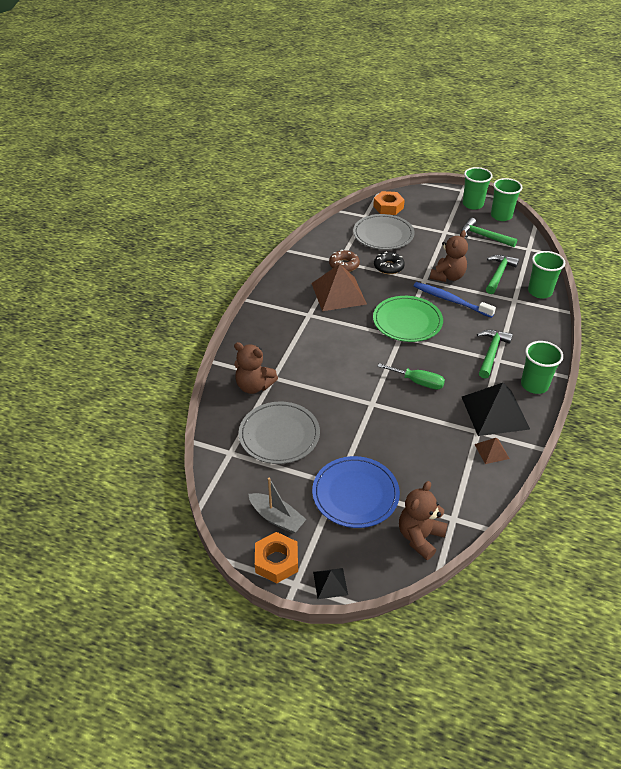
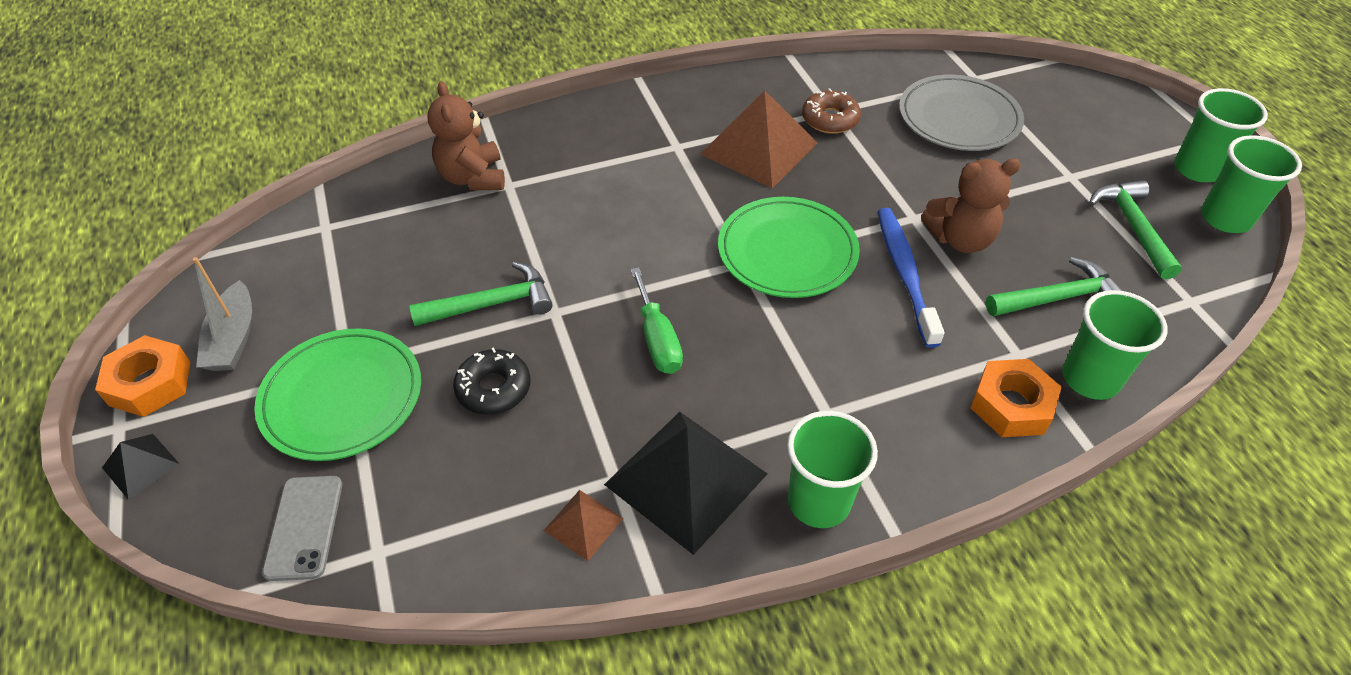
camera: 50 degrees right, 5 degrees up
(279, 435) = (398, 253): grey plate -> none
(355, 494) = (342, 397): blue plate -> green plate
(388, 207) = (1034, 87): orange nut -> orange nut (1011, 405)
(388, 267) = (890, 164): black donut -> black donut (493, 388)
(420, 537) = (304, 527): brown teddy bear -> grey phone
(491, 352) = (835, 395): green hammer -> green hammer (492, 304)

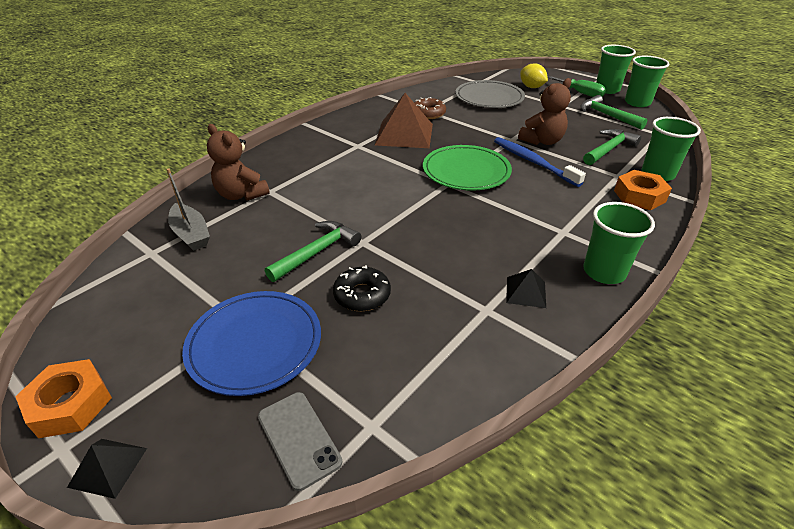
camera: 30 degrees left, 10 degrees down
(233, 338) = (128, 344): grey boat -> grey boat (191, 234)
(342, 397) = (255, 344): green plate -> blue plate
(583, 524) = (493, 342): brown pyramid -> none
(657, 339) = (438, 233): green screwdriver -> green screwdriver (581, 93)
(685, 479) = (526, 292): black pyramid -> black pyramid, size x0.47
(1057, 118) = (531, 87): none -> yellow lemon

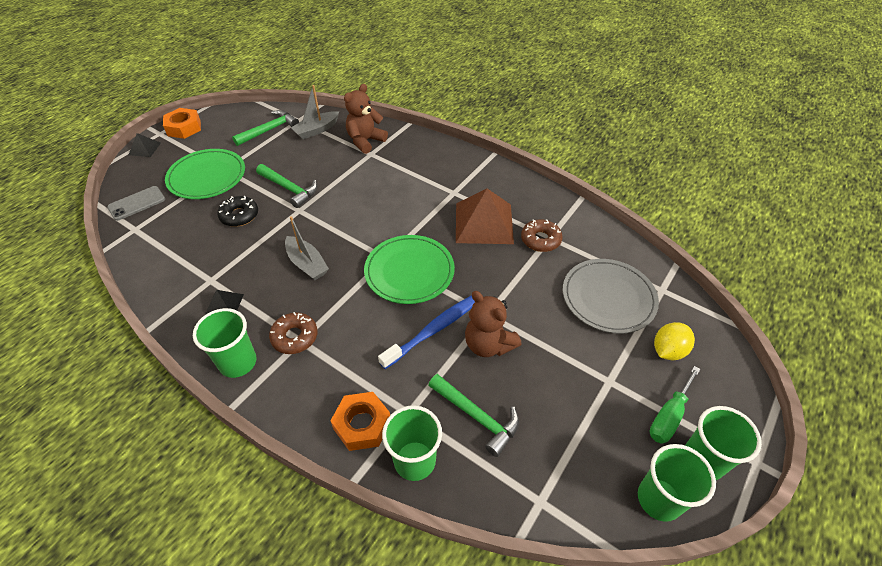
camera: 85 degrees right, 10 degrees up
(255, 344) = (207, 177): blue plate -> green plate
(456, 232) = (307, 264): none -> grey boat
(560, 235) = (295, 337): none -> brown donut
(607, 115) = (589, 437): green hammer -> green hammer (270, 130)

